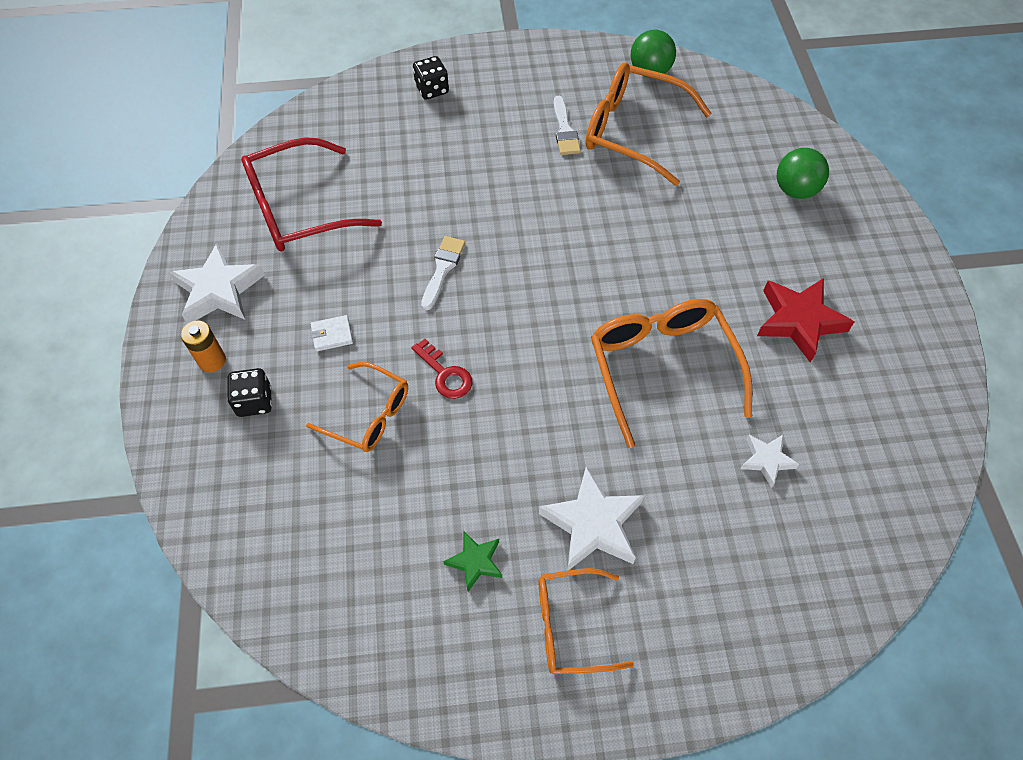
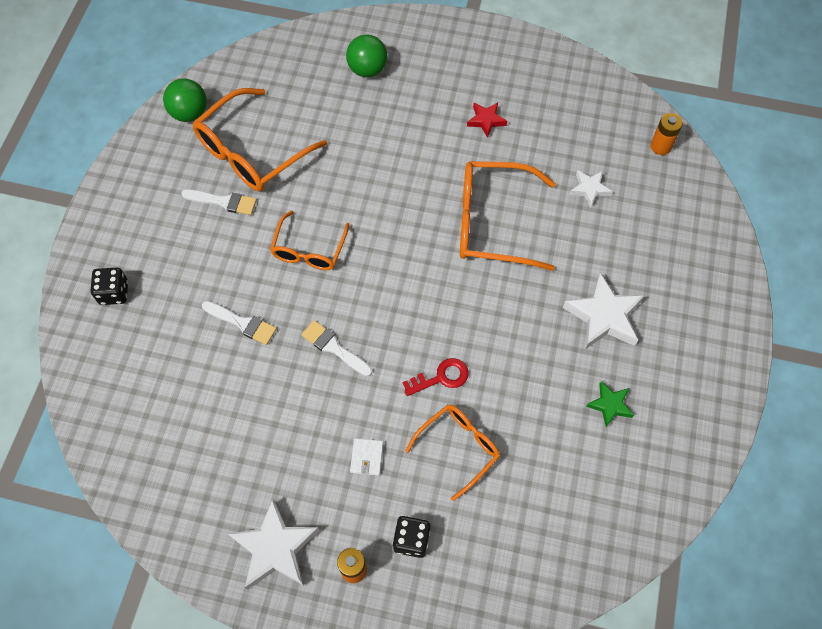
camera: 70 degrees left, 5 degrees up
(300, 208) = (208, 451): red glasses -> none
(439, 189) = (242, 323): none -> white brush
(572, 626) = (674, 356): orange glasses -> orange glasses (309, 249)
(799, 321) = (486, 120): red star -> red star, size x0.56
(884, 531) = (660, 146): none -> orange battery

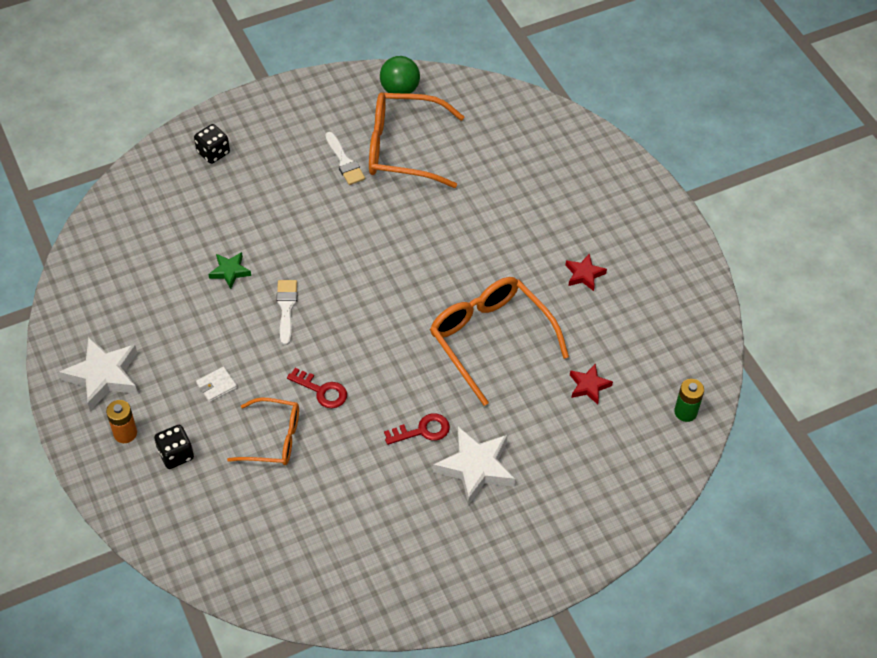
camera: 50 degrees right, 10 degrees down
(242, 323) = (256, 241): white brush -> none
(309, 249) = (354, 239): orange glasses -> none
(367, 69) = (552, 167): green ball -> none
(540, 330) = (422, 430): none -> red key
(589, 189) = (589, 386): white star -> red star
(610, 405) = (398, 519): green star -> green star (230, 271)
(660, 146) = (685, 412): orange battery -> green battery

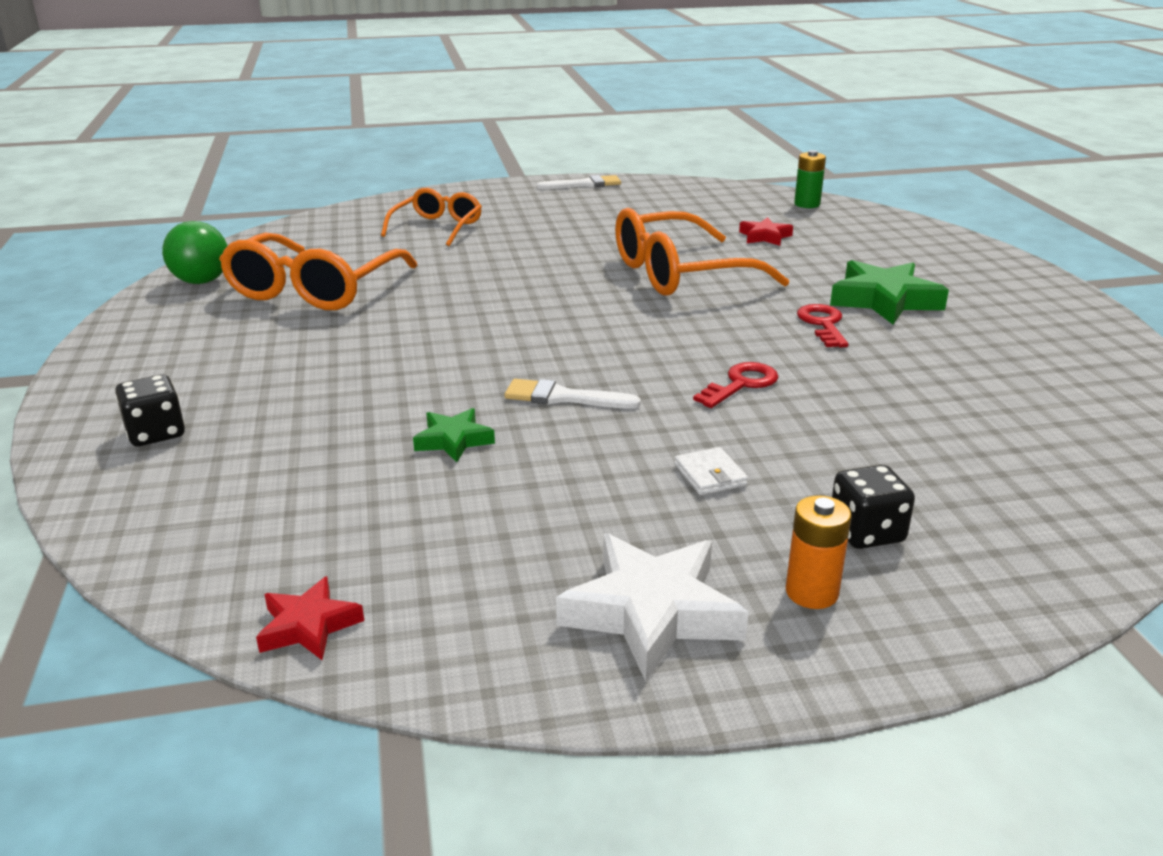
camera: 75 degrees left, 25 degrees down
(272, 438) = (832, 432): orange glasses -> orange glasses (437, 228)
(344, 162) = (298, 328): white brush -> white brush (584, 184)
(475, 467) = (884, 300): white star -> green star
(584, 274) = (602, 223): red star -> red star (309, 626)

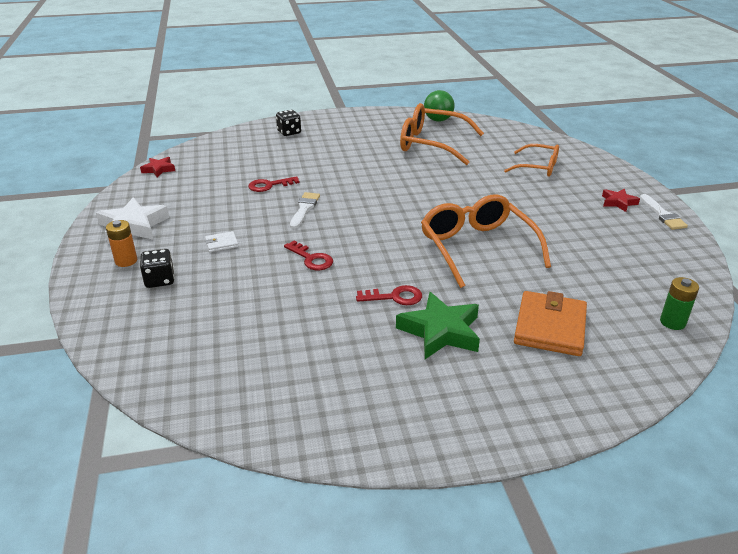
camera: 90 degrees right, 5 degrees up
(454, 440) = (269, 185): green star -> red key
(765, 236) = (569, 290): red star -> red star (618, 202)
(843, 250) = (550, 327): none -> orange wallet

